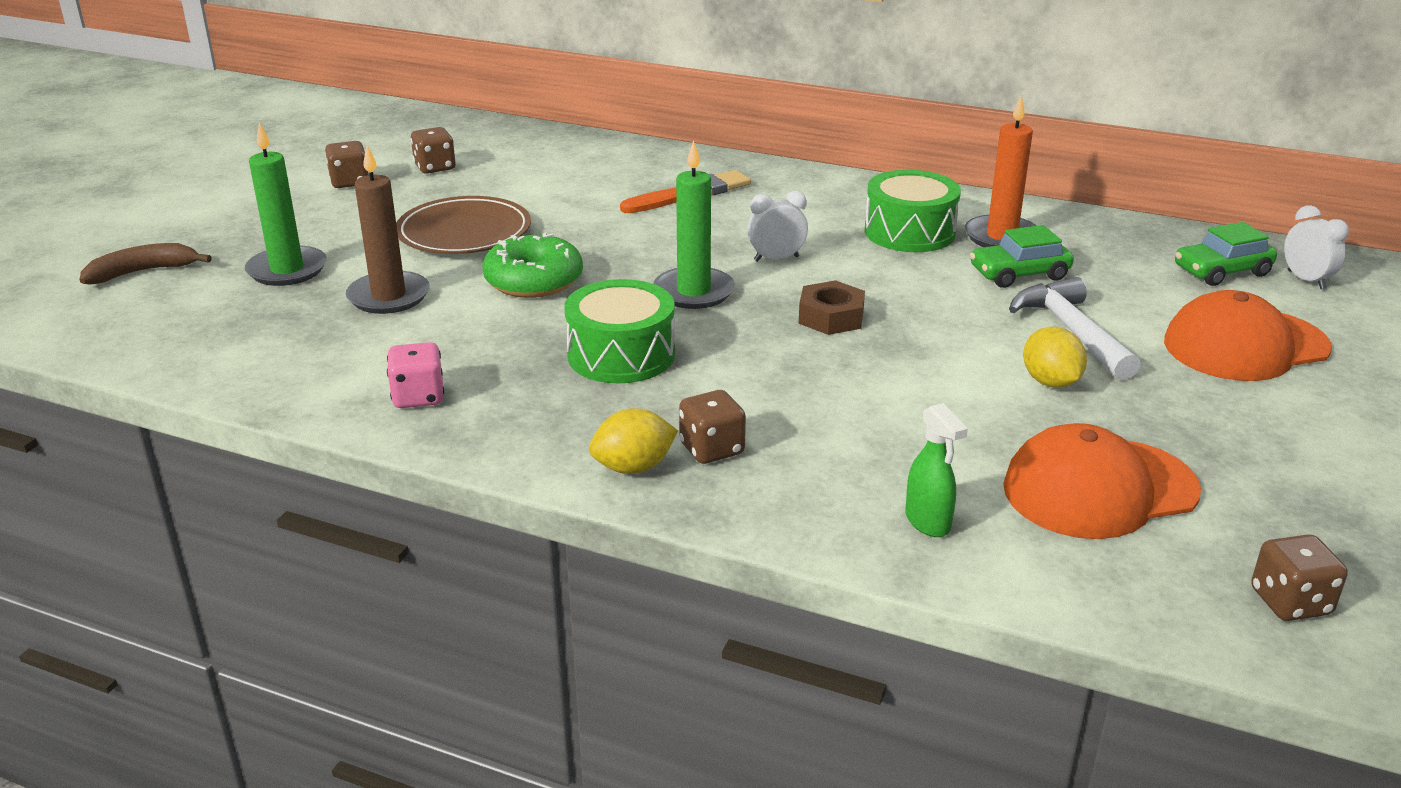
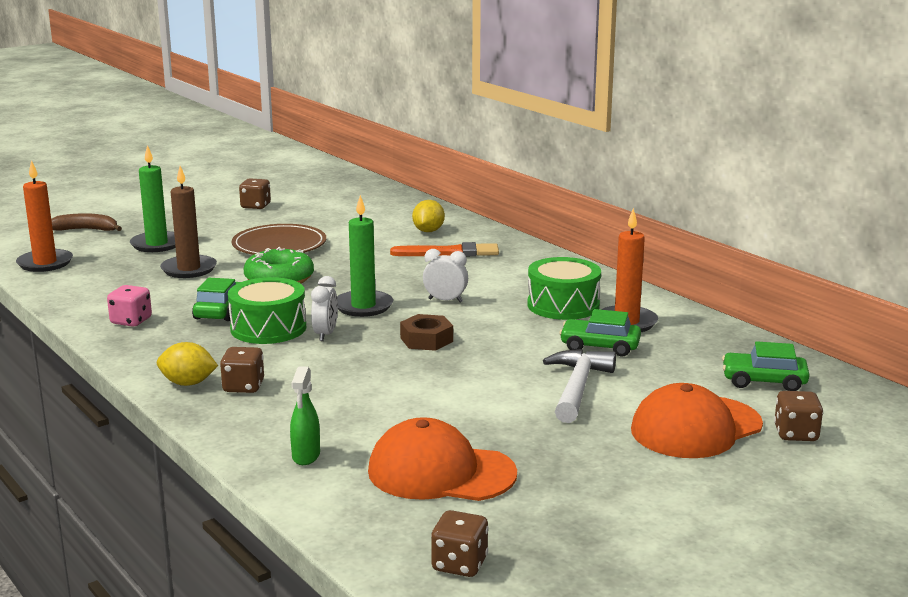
camera: 30 degrees right, 10 degrees down
(152, 340) = (45, 263): none -> orange candle
(435, 167) = (315, 207): brown dice -> brown dice (796, 434)
(522, 347) = (220, 311): none -> green car
(1050, 382) = (511, 410): yellow lemon -> yellow lemon (428, 231)
(1245, 345) = (696, 427): orange cap -> orange cap turned 45 degrees counterclockwise
(1306, 280) = (826, 403): white clock -> white clock (325, 334)

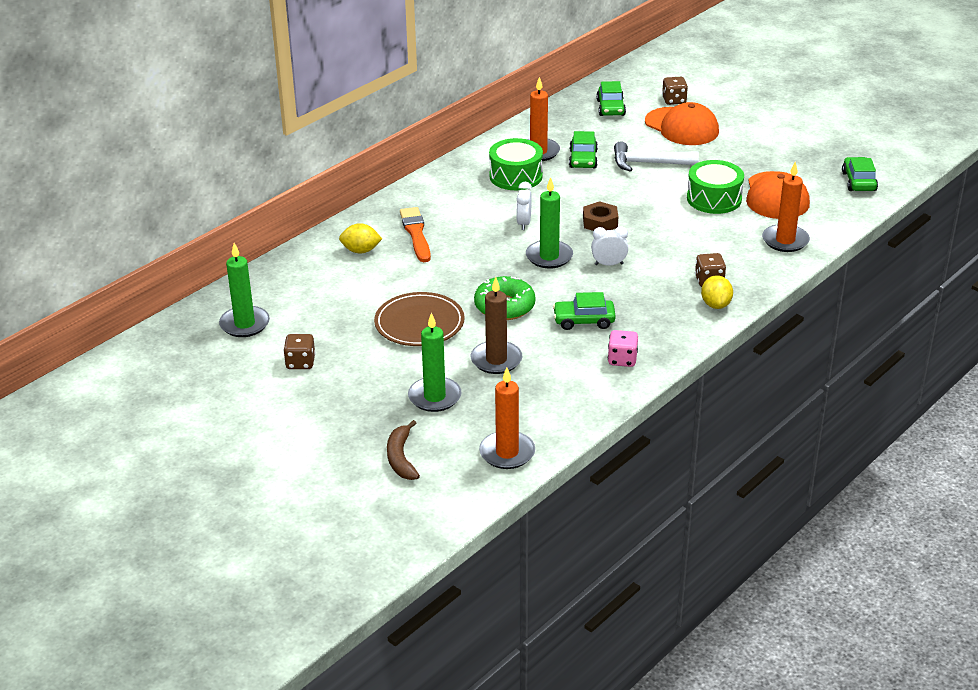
camera: 100 degrees left, 15 degrees up
(268, 328) = (608, 291): green drum -> green drum (714, 199)
(306, 456) = (785, 240): green spray bottle -> orange candle
(331, 192) = (244, 324): none -> green candle
(459, 564) = (858, 181): brown dice -> green car

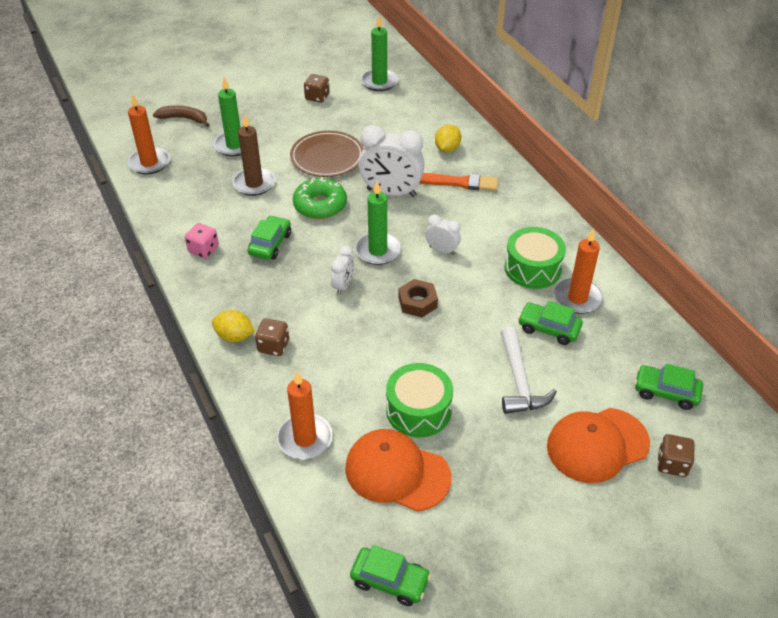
camera: 110 degrees right, 10 degrees up
(456, 268) = (391, 193): none -> white clock
(648, 163) = (519, 381): white hammer -> white hammer turned 150 degrees clockwise

